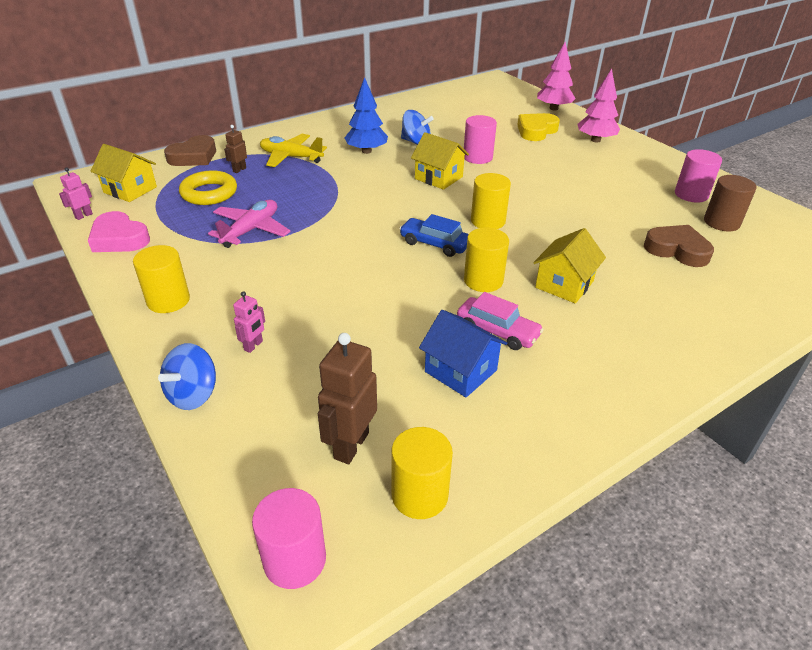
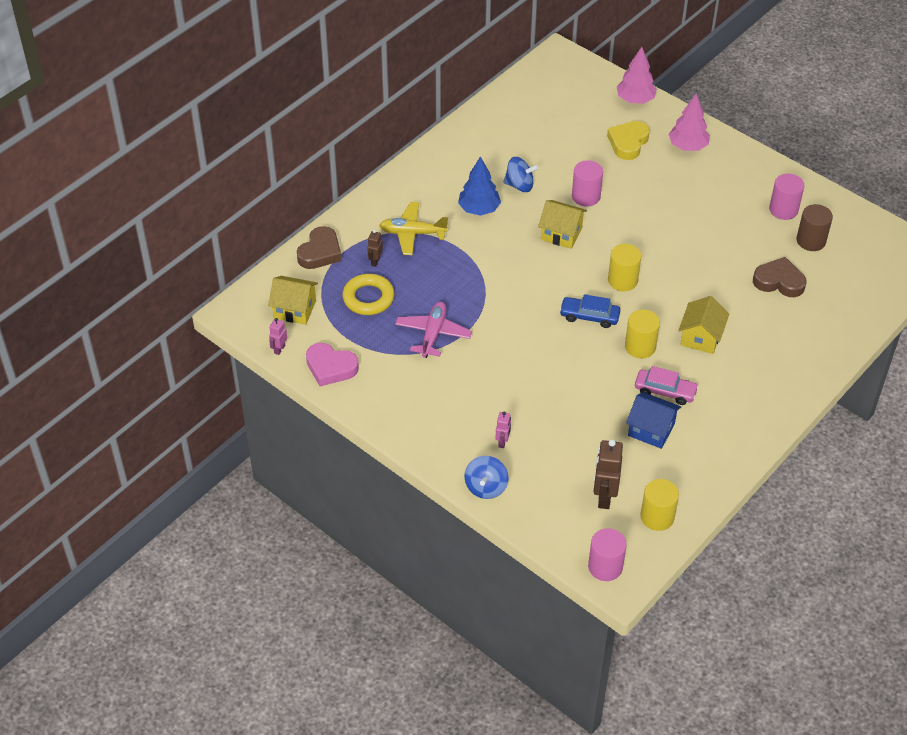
camera: 15 degrees left, 10 degrees up
(168, 300) = (416, 418): yellow cylinder -> none

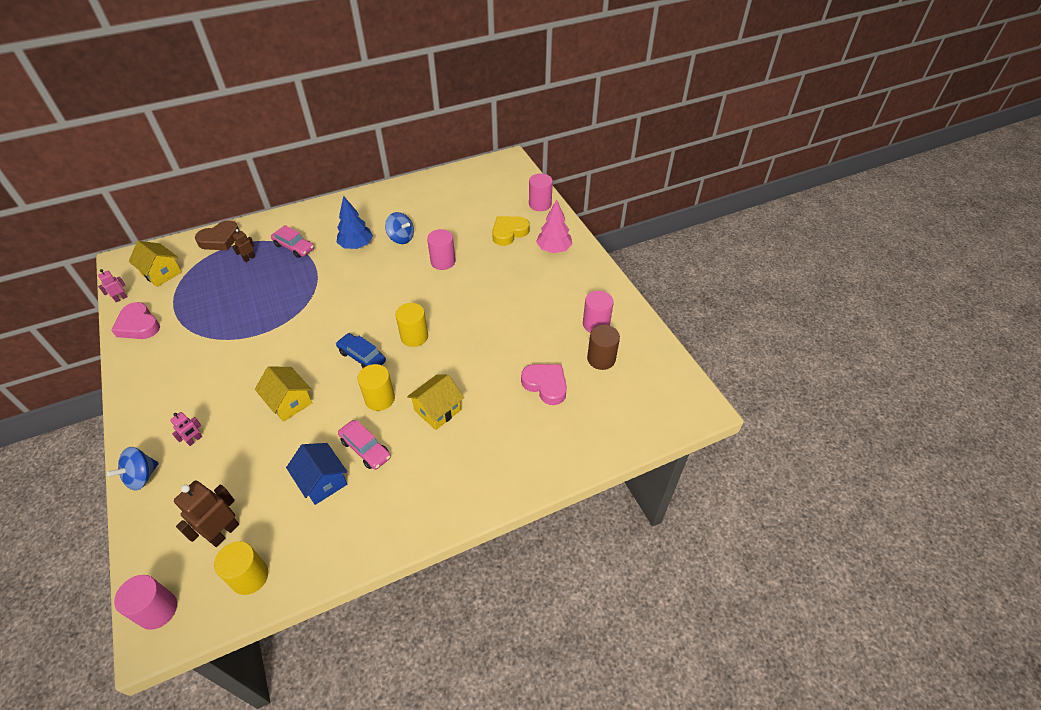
camera: 25 degrees right, 0 degrees up
(368, 298) = (217, 283): yellow ring -> none
(412, 233) = (294, 247): yellow plane -> pink car
(433, 334) = (234, 327): pink plane -> none
(561, 233) = (399, 283): yellow house -> yellow house (289, 402)
(635, 99) = (540, 204): pink tree -> pink cylinder
(779, 281) = (545, 385): brown heart -> pink heart

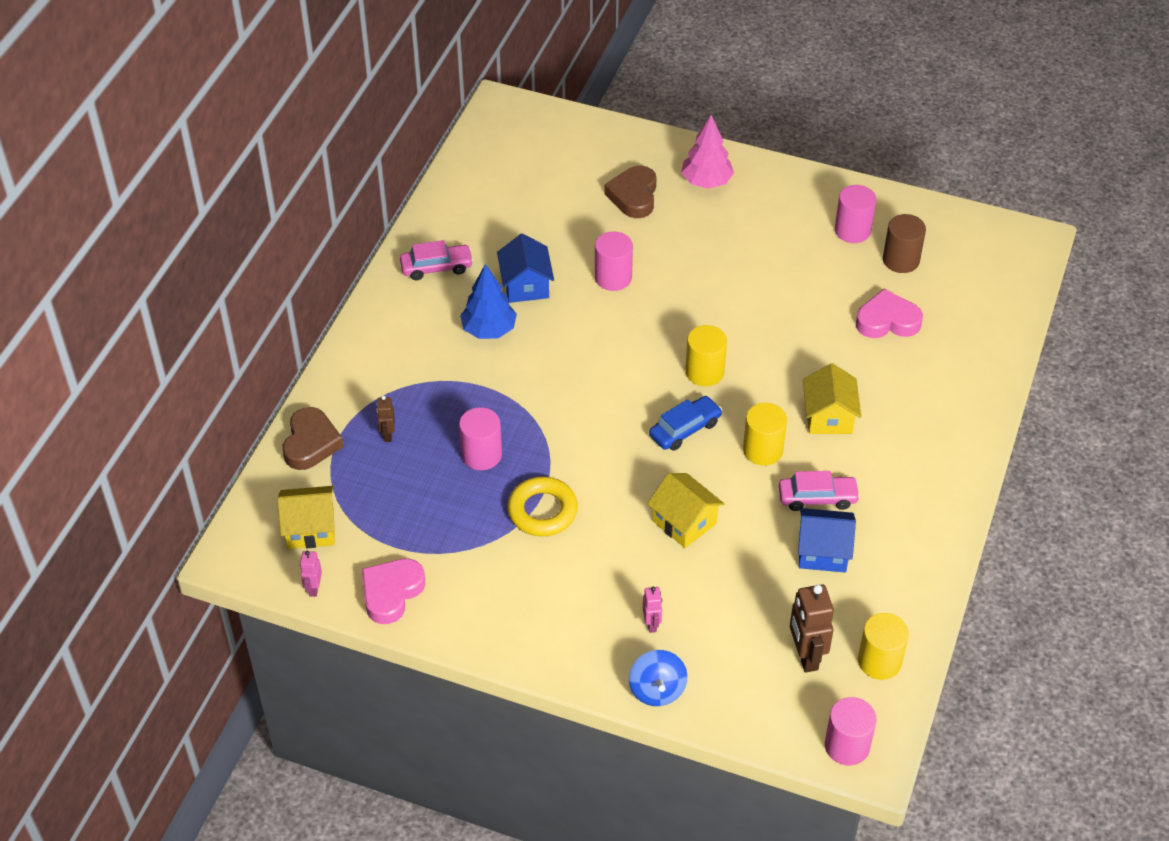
camera: 45 degrees left, 0 degrees up
(138, 325) = (391, 593): pink heart -> pink heart turned 120 degrees clockwise
(246, 341) = (542, 511): none -> yellow ring
(289, 402) = (684, 522): yellow house -> yellow house turned 45 degrees clockwise
(294, 247) = (419, 384): pink car -> pink car (436, 267)
(362, 357) = (685, 429): blue car -> blue car turned 150 degrees clockwise
(401, 238) = (526, 285): blue spinning top -> blue house
(509, 233) = (633, 196): yellow heart -> brown heart
(540, 204) = (618, 139): pink cylinder -> pink cylinder (481, 455)

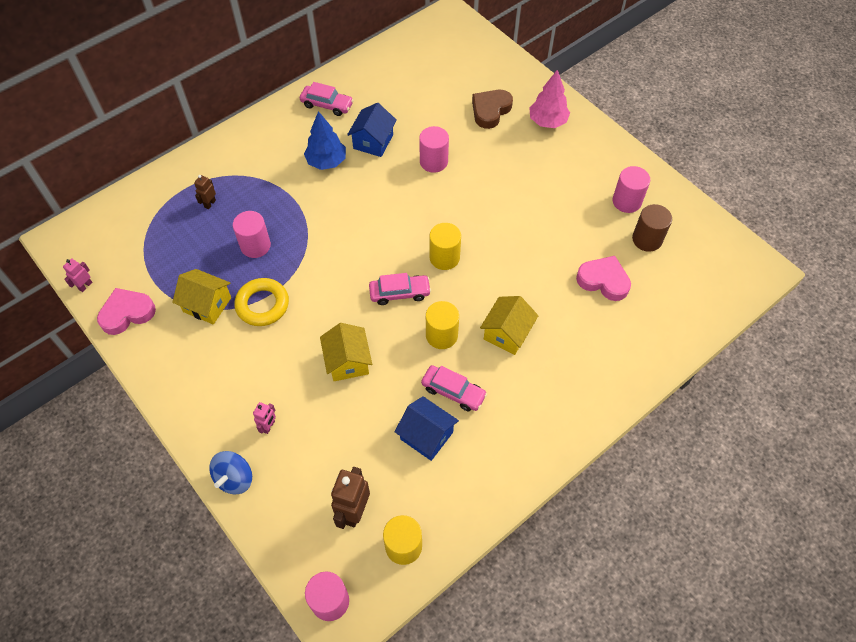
camera: 30 degrees right, 10 degrees up
(310, 529) = (115, 244): yellow house -> yellow house (207, 304)
(311, 443) = (161, 187): brown heart -> none
(685, 429) = (400, 293): blue car -> pink car

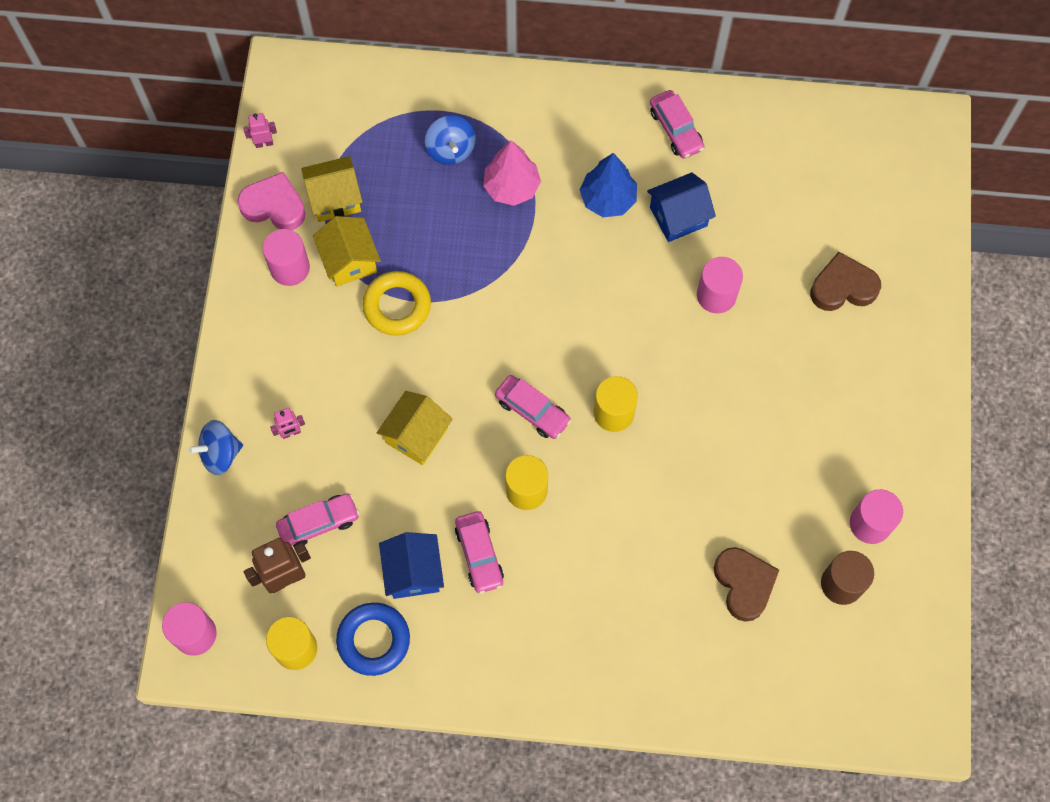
camera: 45 degrees right, 10 degrees up
(210, 203) = (451, 149): brown robot -> blue spinning top
(255, 245) = (449, 236): pink cylinder -> pink cylinder (290, 268)
(340, 461) = (319, 523): none -> pink car
(445, 495) = (373, 640): none -> blue ring
(507, 333) = (589, 546): yellow house -> yellow house (335, 198)
(547, 121) = (891, 355): pink tree -> pink tree (511, 187)
(603, 281) = (744, 584): pink heart -> brown heart

